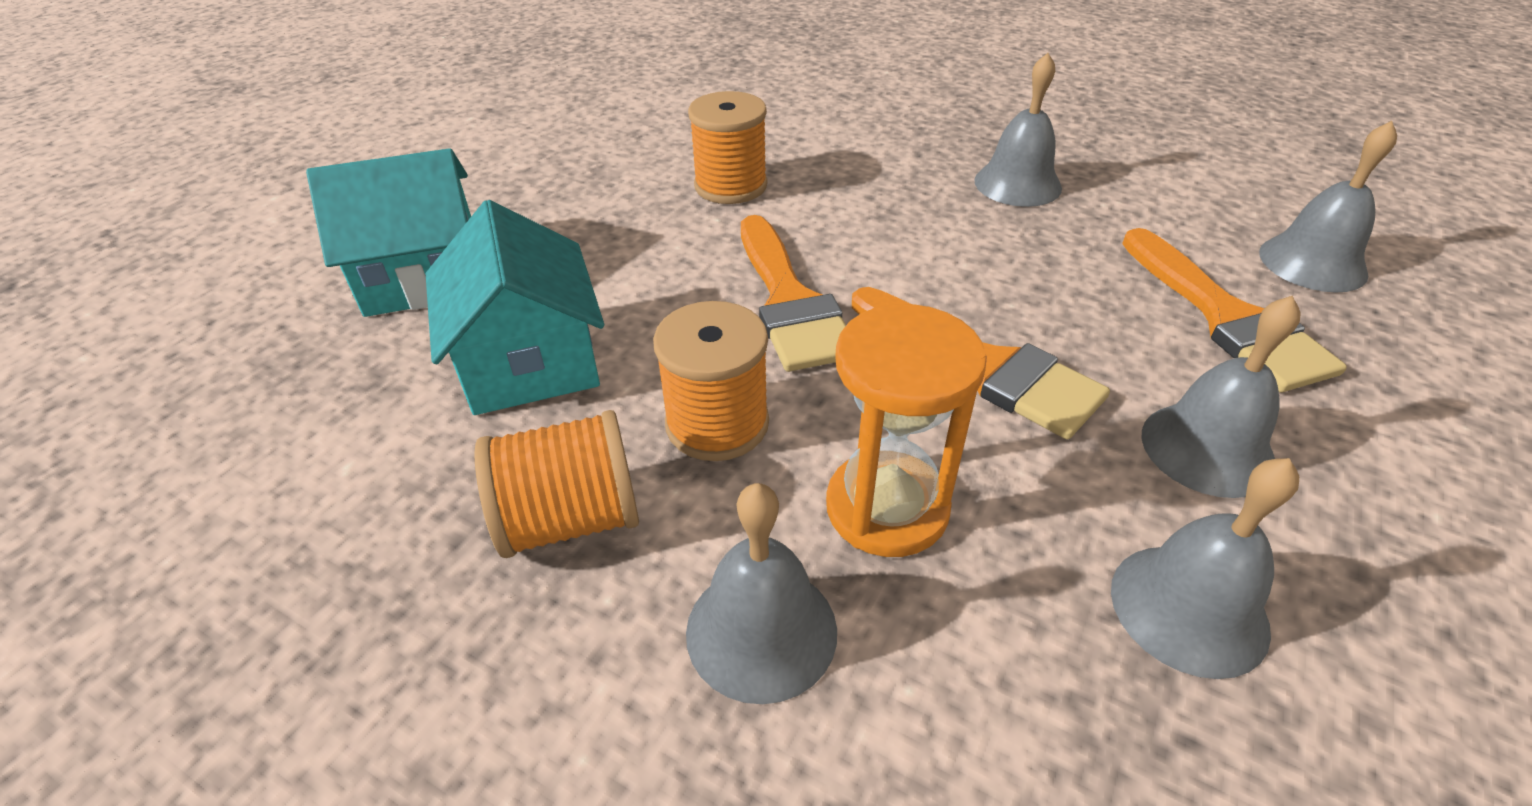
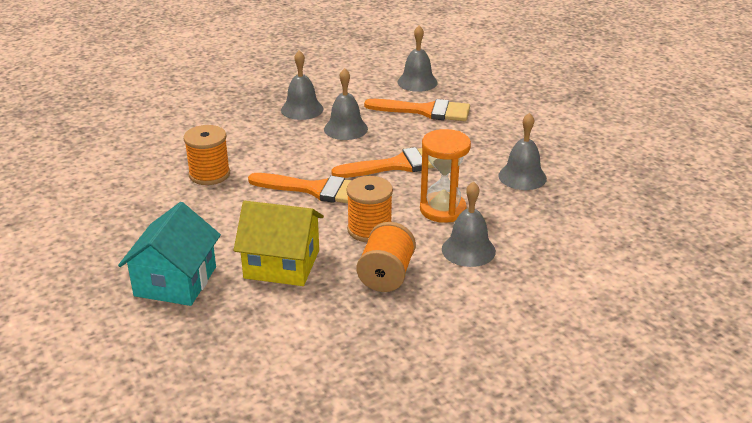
camera: 60 degrees left, 10 degrees down
(529, 360) = (281, 264): turquoise house -> yellow house
(1207, 448) = (474, 144): grey bell -> grey bell (345, 129)

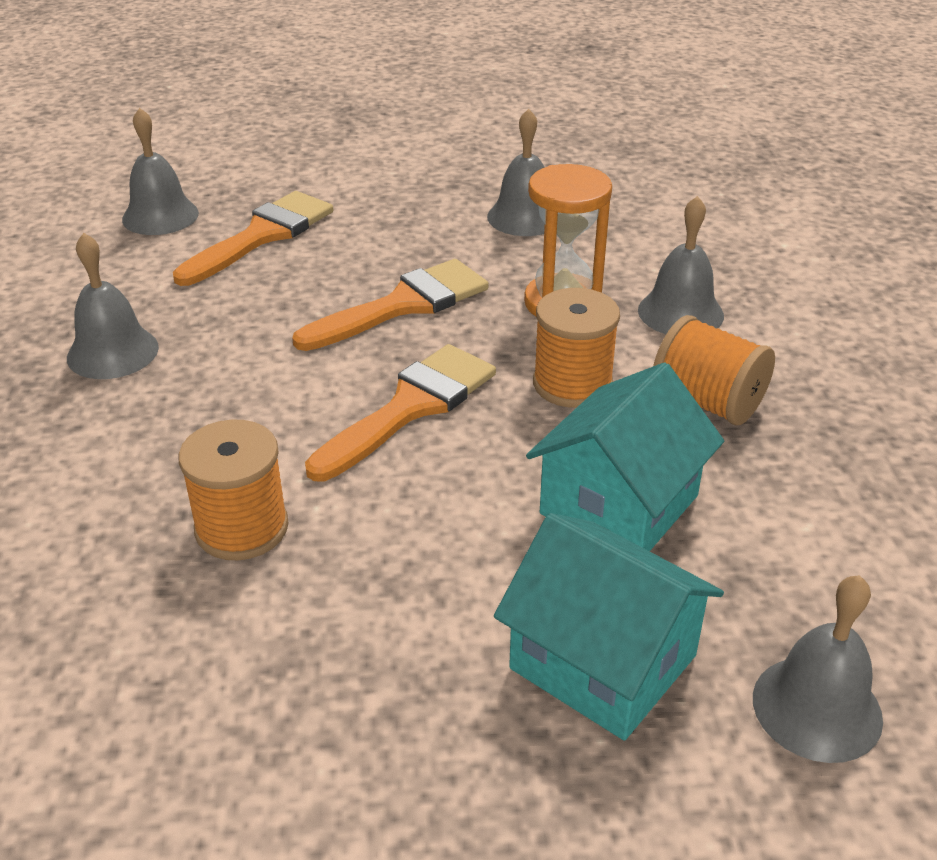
camera: 65 degrees left, 5 degrees up
(281, 264) = (619, 505): yellow house -> turquoise house
(345, 129) = (236, 324): grey bell -> grey bell (817, 708)
(398, 165) = (403, 305): orange brush -> orange brush turned 45 degrees clockwise

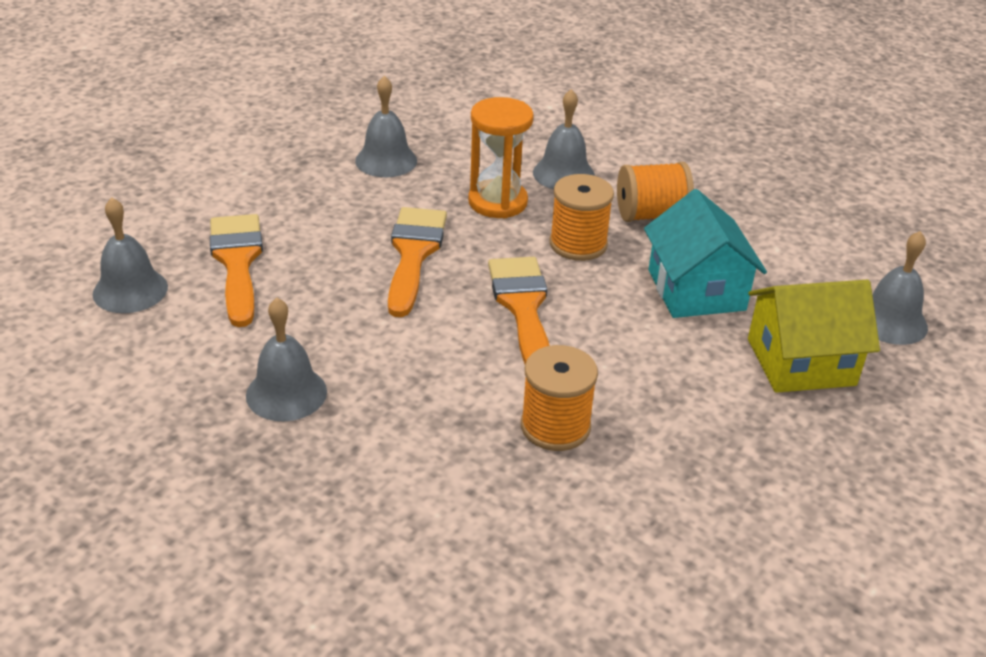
camera: 50 degrees left, 0 degrees up
(602, 662) = (800, 362): turquoise house -> yellow house

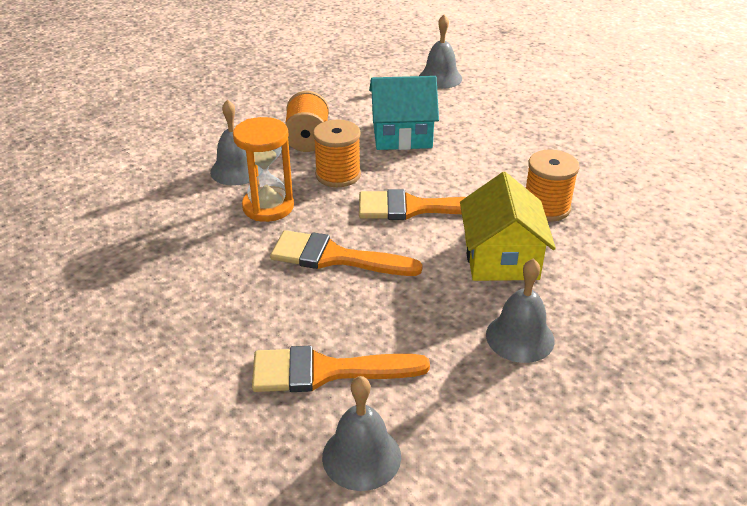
camera: 80 degrees left, 0 degrees up
(386, 160) = (174, 265): grey bell -> none
(800, 362) = (478, 112): yellow house -> yellow house (501, 258)

